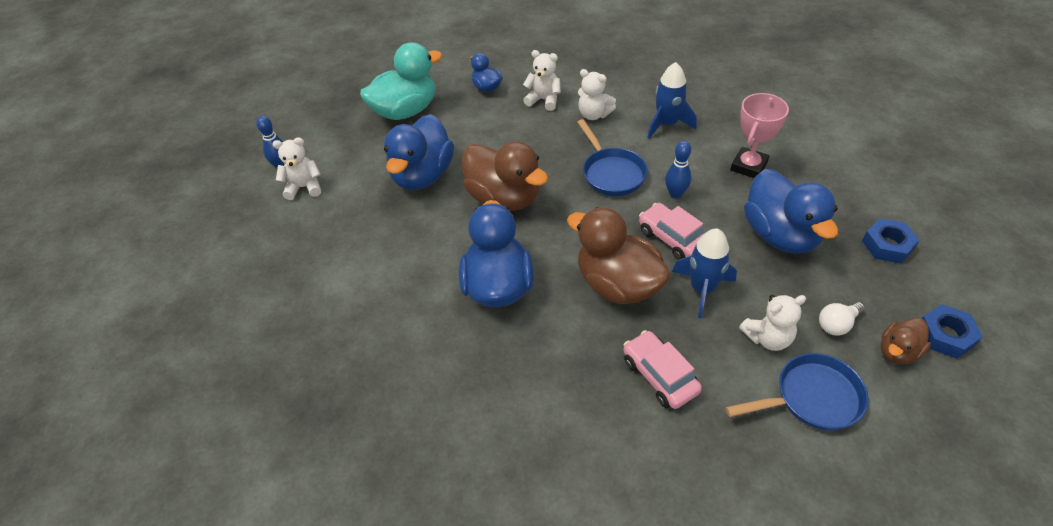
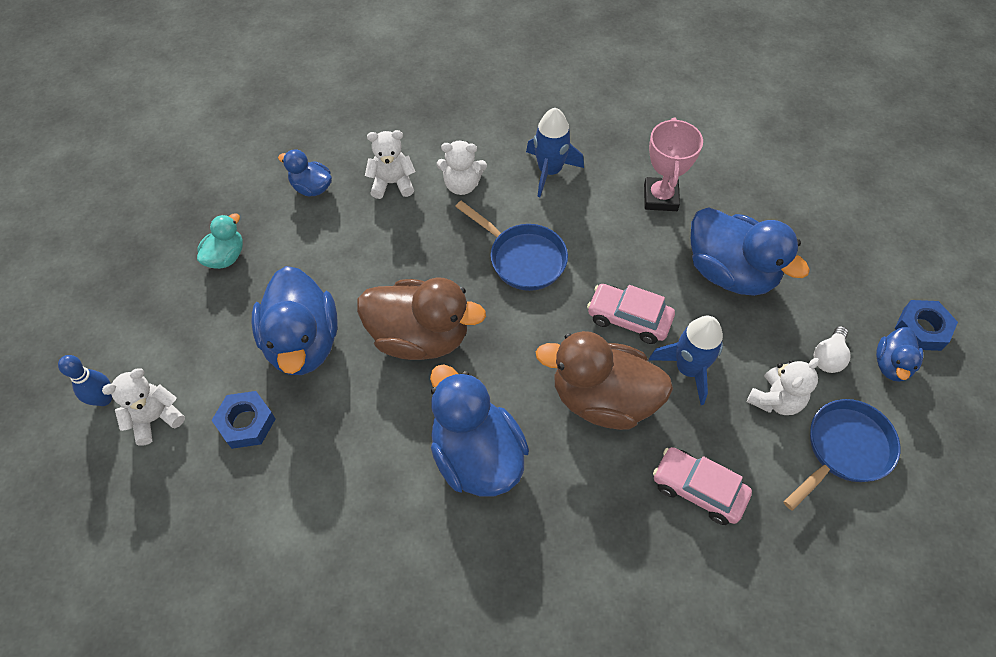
camera: 30 degrees left, 10 degrees up
(406, 111) = (226, 256): turquoise duck -> turquoise duck, size x0.51
(675, 194) = (604, 260): blue bowling pin -> none
(887, 245) = (831, 246): blue nut -> blue nut (246, 423)
(897, 351) = (891, 365): brown duck -> blue duck

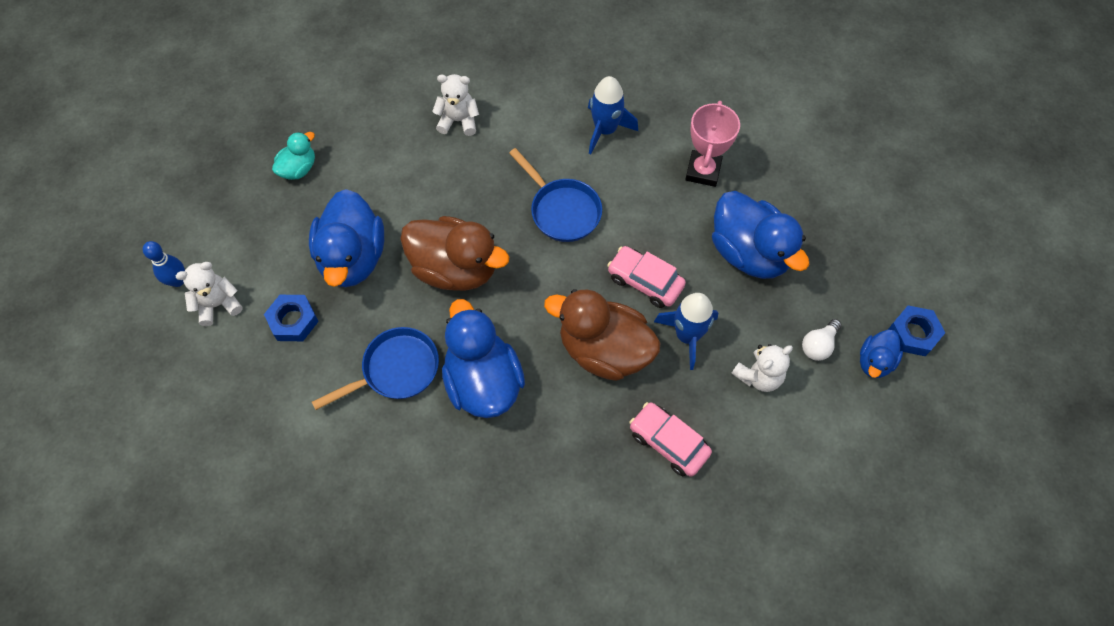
camera: 10 degrees right, 5 degrees up
(311, 187) = (385, 114): blue duck -> none
(462, 185) = (521, 131): white teddy bear -> none
(844, 450) = (808, 430): blue pan -> blue pan (395, 370)

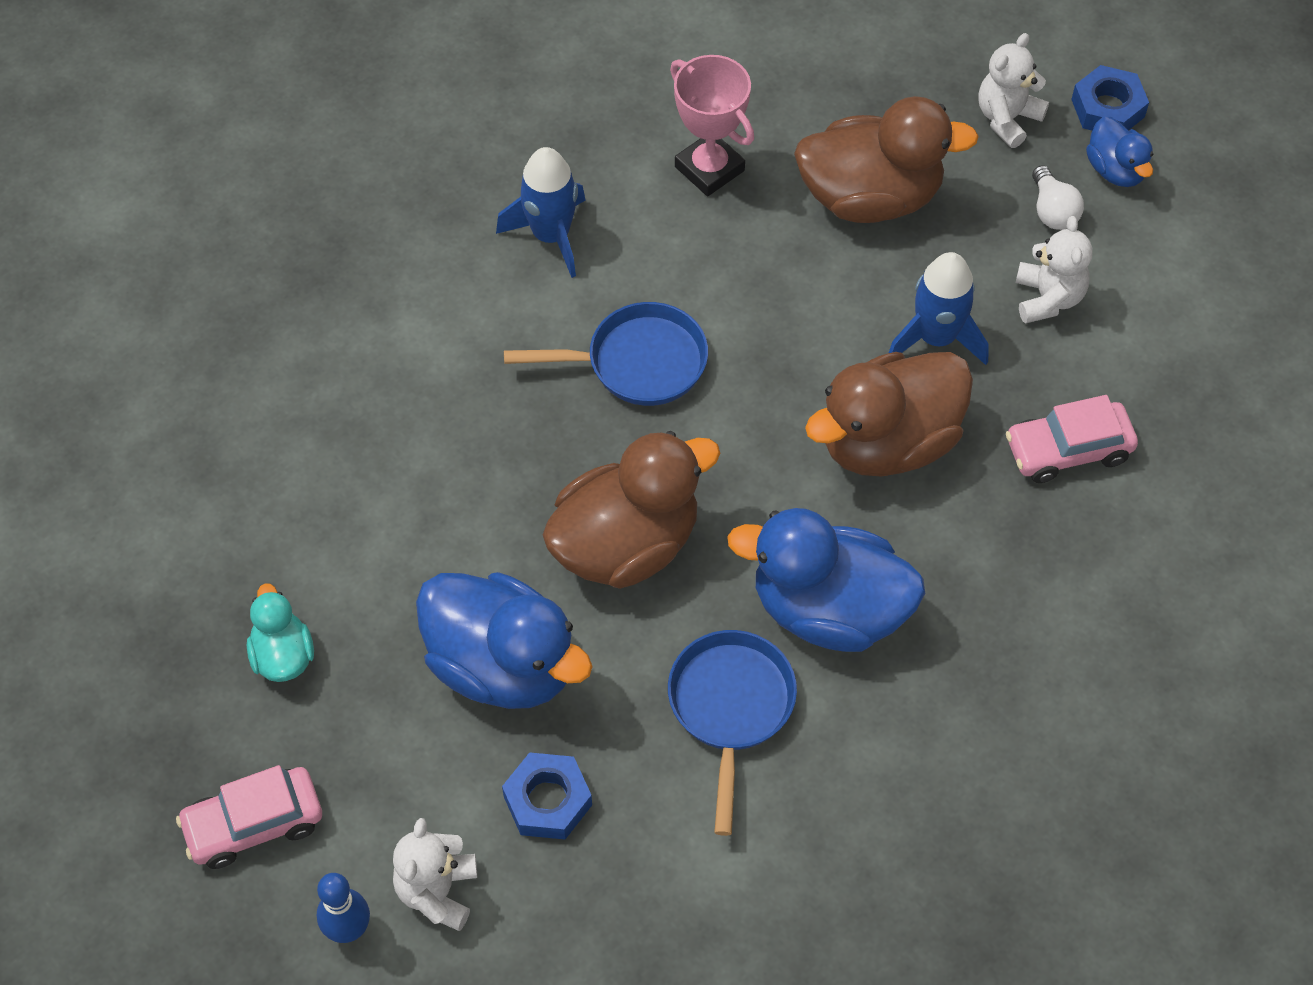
camera: 55 degrees left, 5 degrees down
(458, 121) = (380, 400): white teddy bear -> white teddy bear (1007, 118)
(645, 281) = (823, 335): pink car -> pink car (254, 824)
(749, 253) = (870, 197): blue duck -> brown duck

